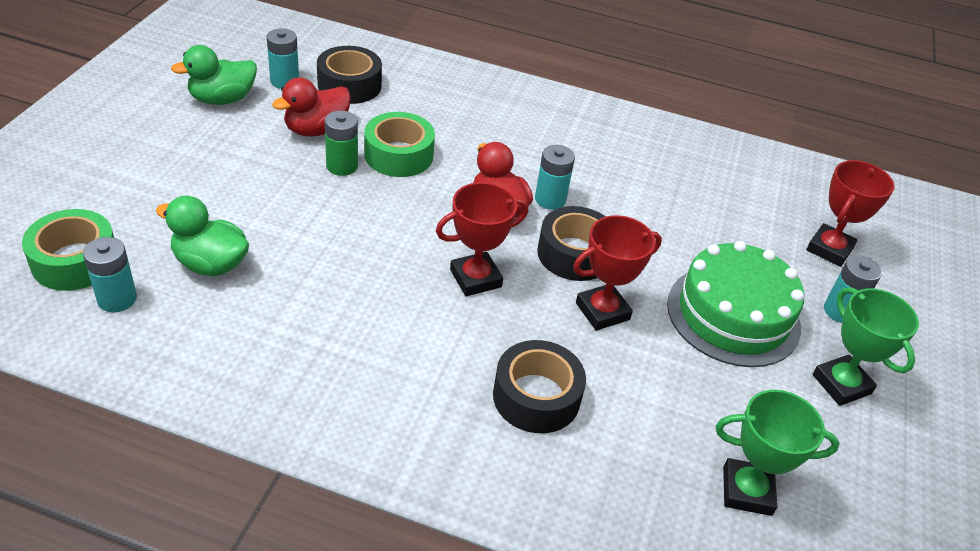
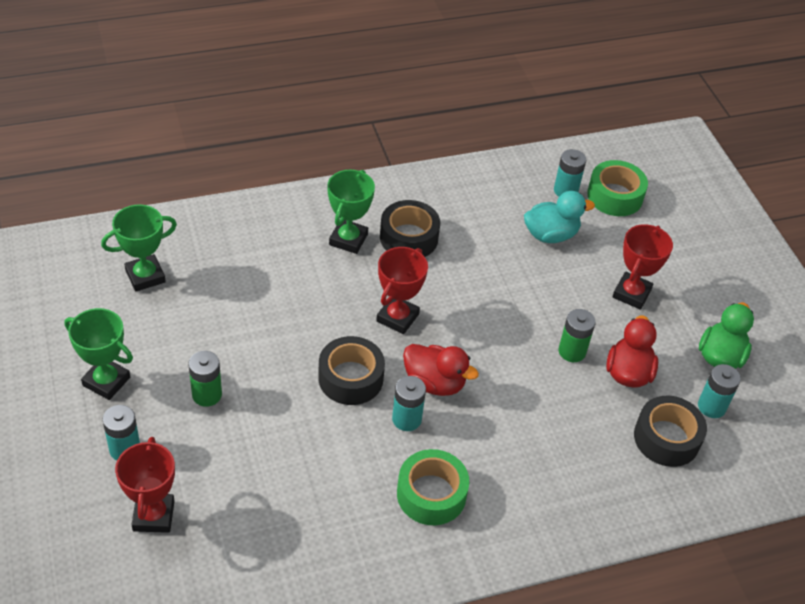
camera: 145 degrees right, 5 degrees up
(210, 264) = (550, 235): green duck -> turquoise duck
(399, 155) = (549, 388): green tape -> green tape (431, 494)
(447, 392) = (348, 239): none -> green trophy
(536, 397) = (298, 263): black tape -> black tape (409, 238)
(602, 311) = (299, 342): red trophy -> red trophy (631, 293)
(733, 315) = (207, 395): green cake -> green battery

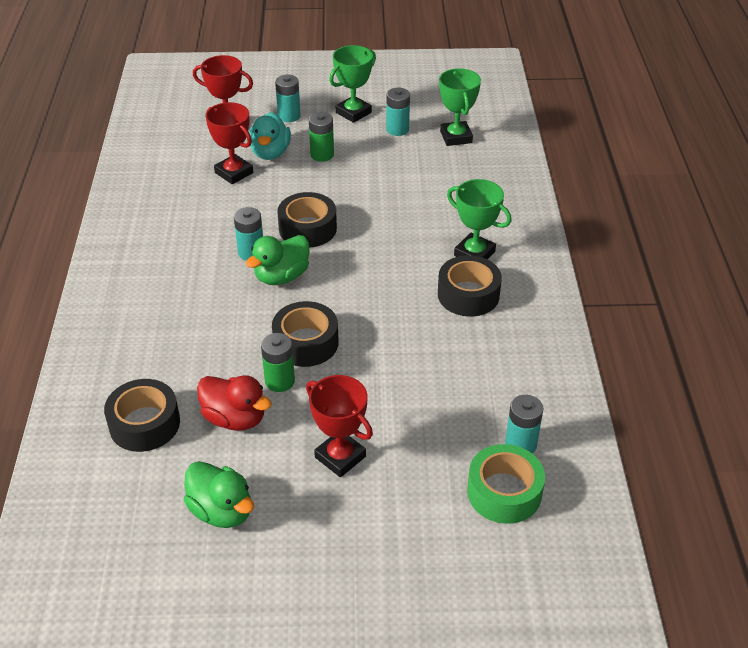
camera: 110 degrees right, 5 degrees down
(397, 317) = (365, 268): red trophy -> red trophy (234, 173)
(431, 494) = (172, 252): green tape -> none
(434, 383) = (281, 276): red duck -> green duck
(517, 343) = (306, 343): none -> black tape
(550, 235) = (449, 409): turquoise duck -> turquoise duck (270, 153)
(711, 406) = (162, 476): turquoise battery -> turquoise battery (397, 129)

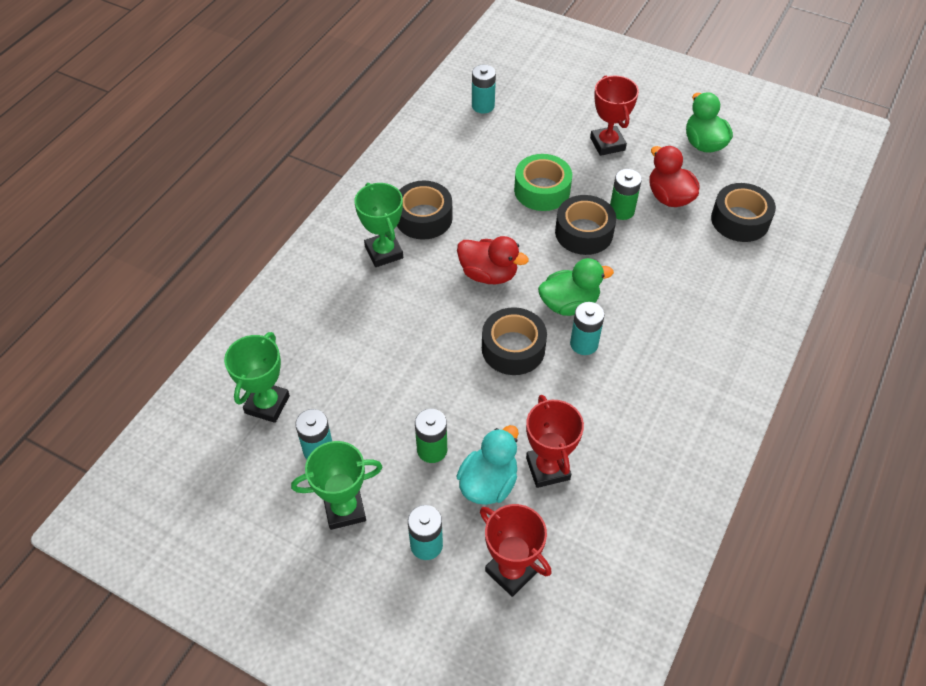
camera: 150 degrees left, 10 degrees up
(369, 272) = (488, 274): none -> red duck
(504, 492) = (517, 87): green tape -> green tape (542, 190)

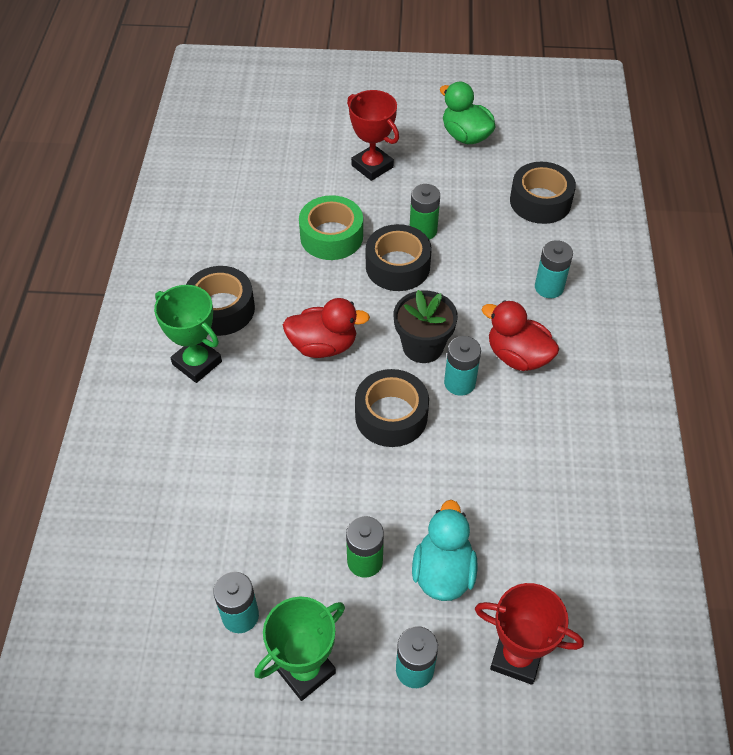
camera: 25 degrees left, 0 degrees up
(267, 404) = (153, 588): green trophy -> none
(483, 106) = (221, 167): turquoise battery -> turquoise battery (549, 287)
(547, 468) = (494, 530): red trophy -> none
(569, 304) = (423, 346): green duck -> black flower pot
(669, 197) = (461, 201): red duck -> red duck (517, 356)

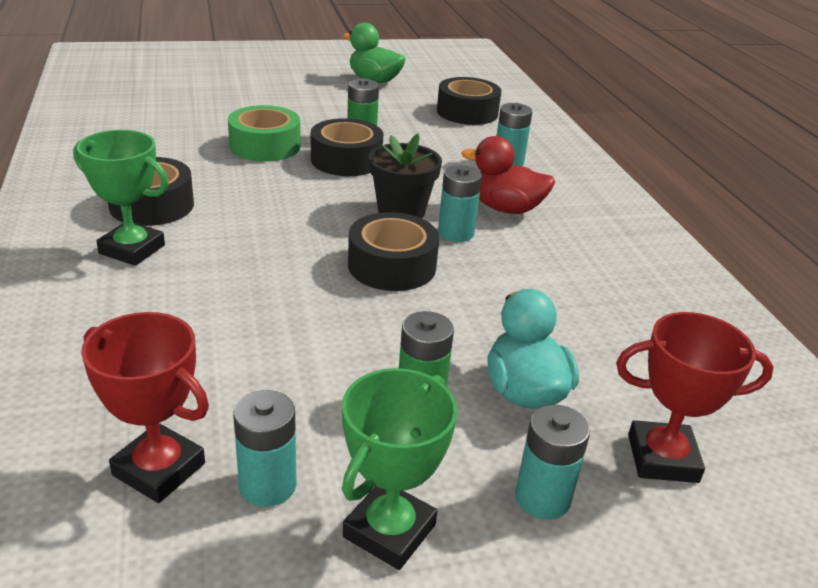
camera: 20 degrees left, 20 degrees down
(323, 345) = (287, 221): red duck -> none
(372, 166) = (289, 101): red trophy -> red trophy (159, 469)

